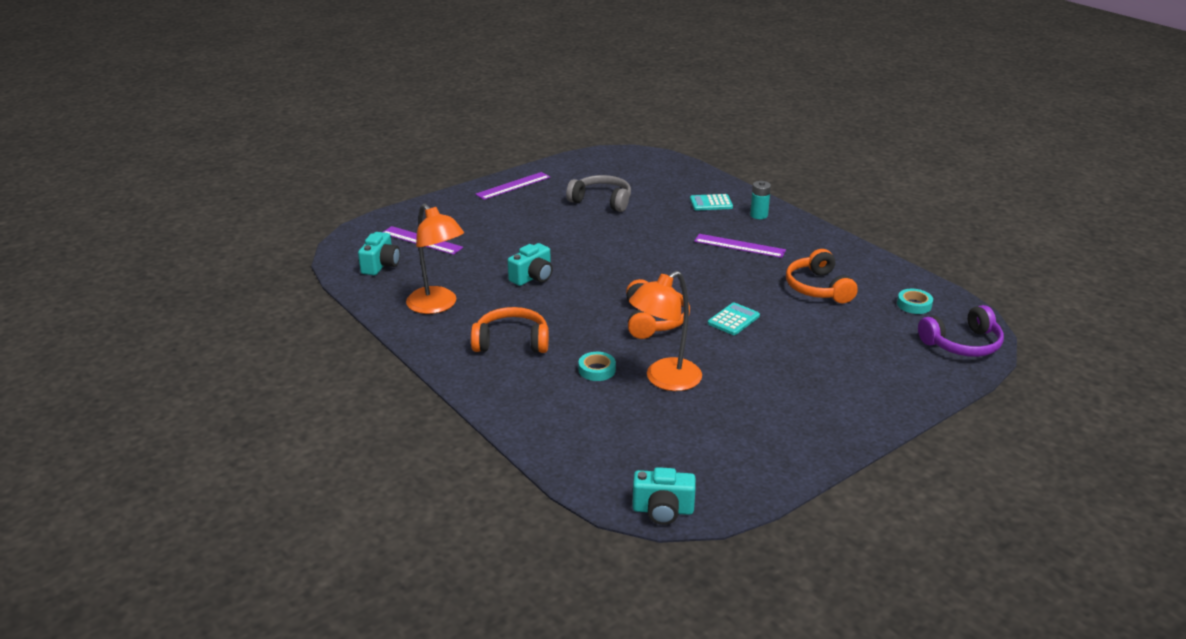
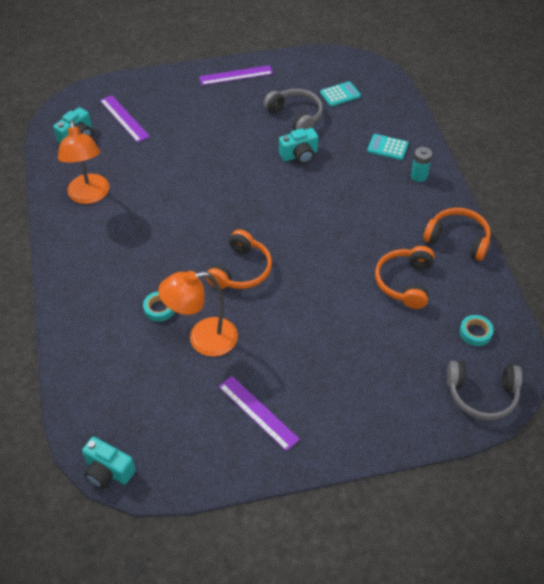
camera: 25 degrees right, 20 degrees up
(511, 342) = (117, 254): orange headphones -> orange headphones (457, 239)
(532, 277) = (180, 188): turquoise camera -> turquoise camera (299, 155)
(733, 320) = (305, 293): turquoise calculator -> turquoise calculator (340, 94)
(739, 246) = (374, 208): purple ruler -> purple ruler (258, 412)
(962, 344) = (482, 395): purple headphones -> grey headphones

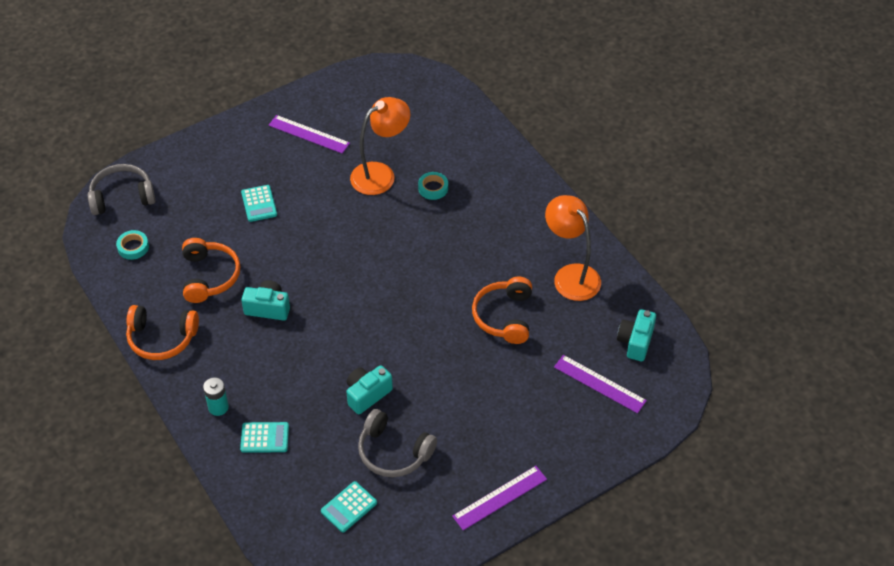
camera: 160 degrees right, 0 degrees up
(108, 471) = (406, 69): turquoise camera -> turquoise camera (268, 308)
(241, 270) = (375, 243): orange headphones -> orange headphones (504, 316)
(338, 343) = (259, 204): none -> turquoise calculator

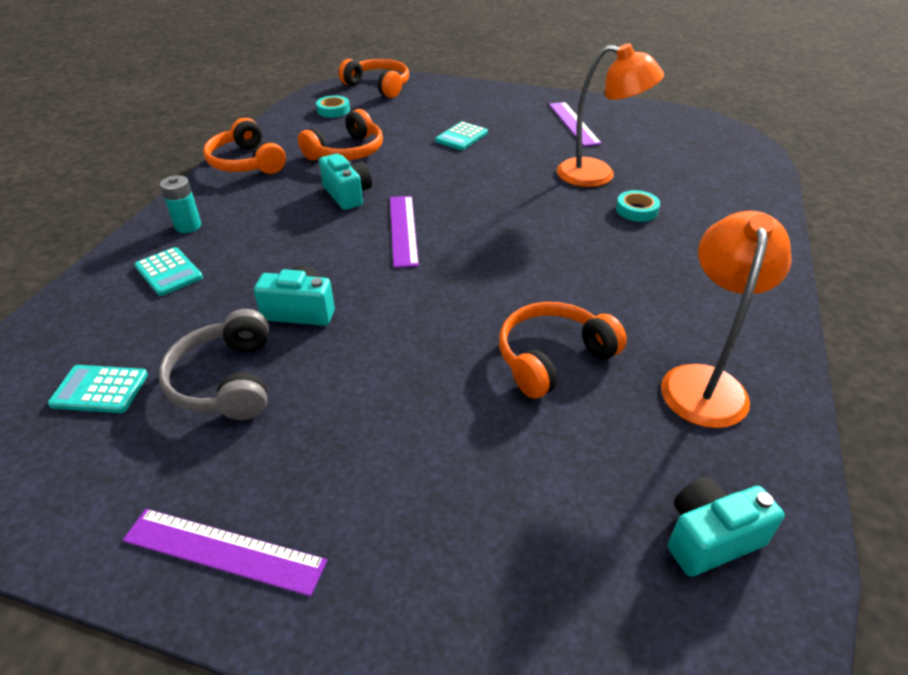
camera: 50 degrees right, 10 degrees down
(122, 197) = (378, 86): grey headphones -> orange headphones
(599, 384) = (574, 543): purple ruler -> purple ruler (403, 230)

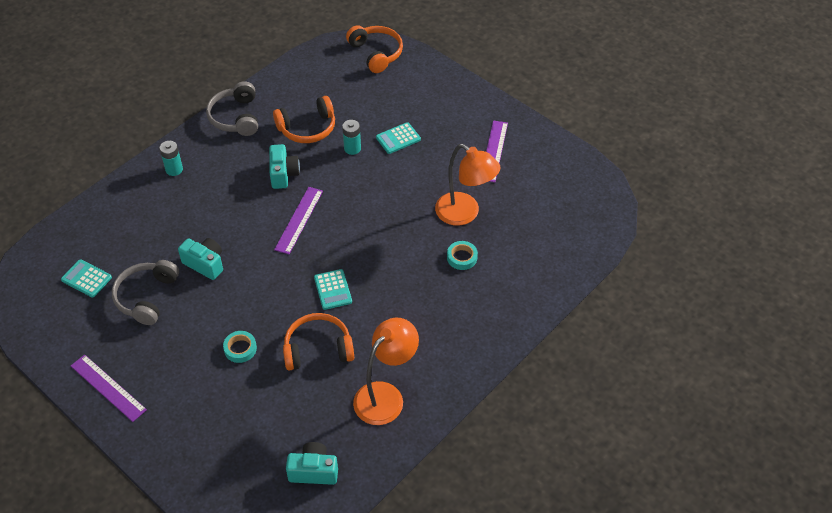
camera: 25 degrees right, 10 degrees up
(169, 272) = (148, 206): turquoise calculator -> turquoise calculator (333, 290)
(246, 162) = (236, 117): orange headphones -> grey headphones
(333, 110) = (325, 75): turquoise tape -> turquoise tape (240, 349)
(416, 155) = (352, 148): none -> turquoise battery

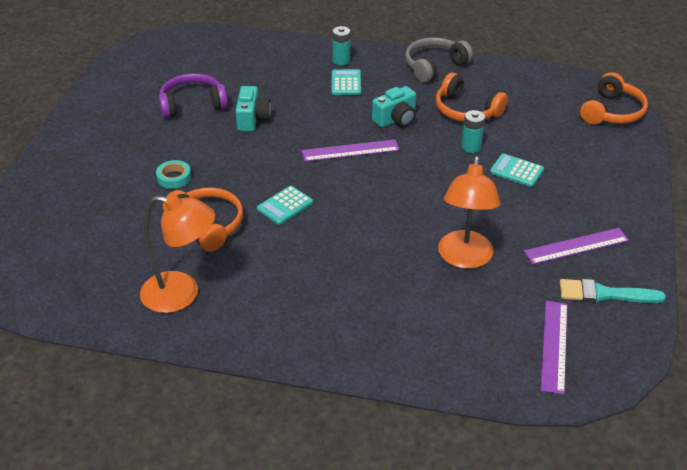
camera: 60 degrees right, 10 degrees down
(86, 279) = (188, 68): turquoise calculator -> turquoise calculator (346, 83)
(108, 387) = (86, 124): purple ruler -> purple ruler (554, 346)
(147, 297) = (192, 104): grey headphones -> purple headphones
(313, 471) = (64, 280): turquoise camera -> none
(462, 257) = (403, 280): turquoise tape -> none
(544, 162) = (604, 294): none -> turquoise brush

